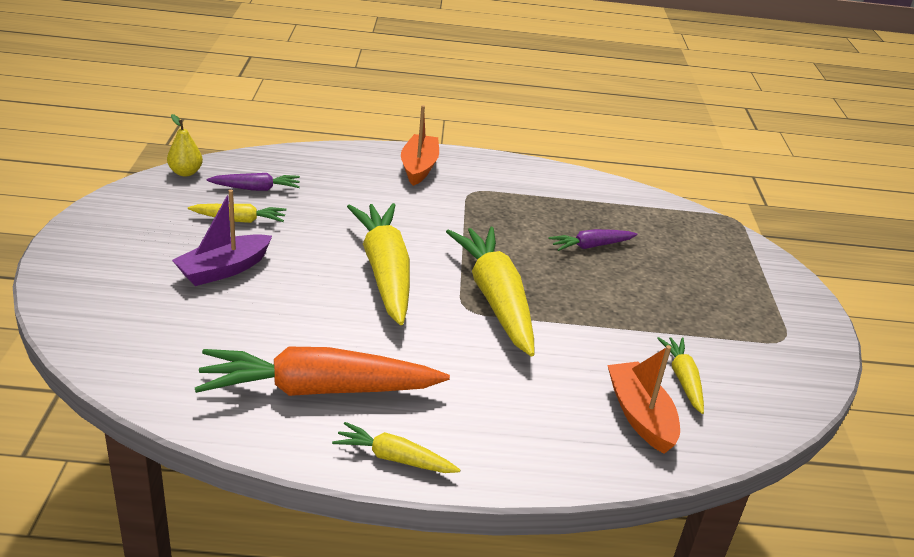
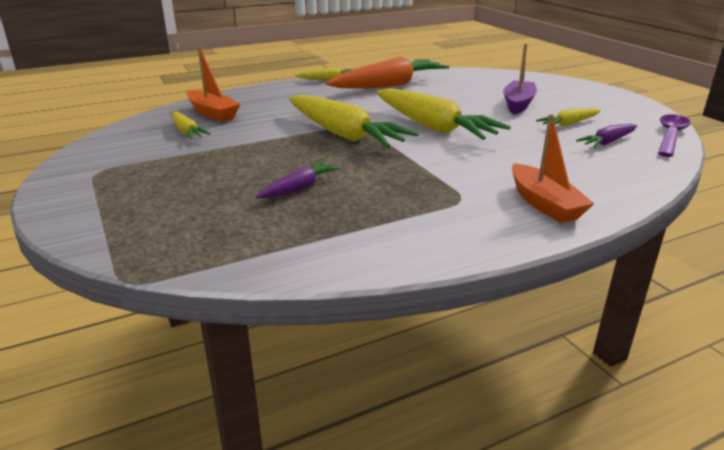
camera: 155 degrees right, 5 degrees down
(185, 172) = (670, 136): yellow pear -> purple spoon

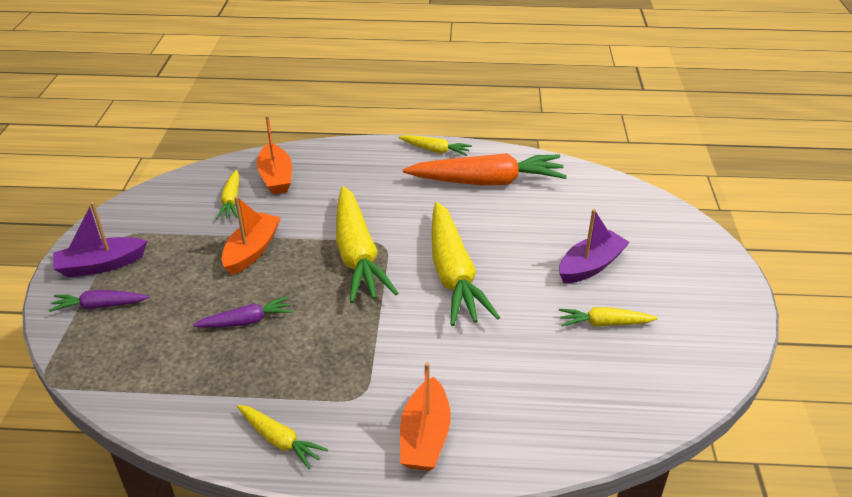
camera: 30 degrees right, 10 degrees up
(94, 193) = (101, 265): none -> purple boat
(246, 152) = (252, 251): none -> orange boat
(434, 242) = (279, 440): none -> yellow carrot
(608, 142) = (608, 372): purple carrot -> purple carrot (100, 306)
(670, 136) = (698, 391): purple spoon -> none

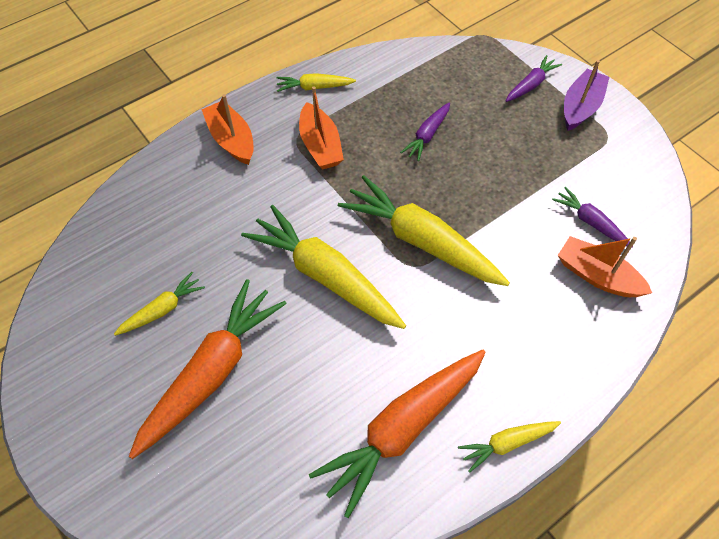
camera: 140 degrees right, 20 degrees up
(231, 201) = (590, 222): yellow carrot -> purple carrot
(252, 251) = (502, 188): orange boat -> orange boat (320, 145)
(590, 266) = (211, 372): purple boat -> orange carrot

